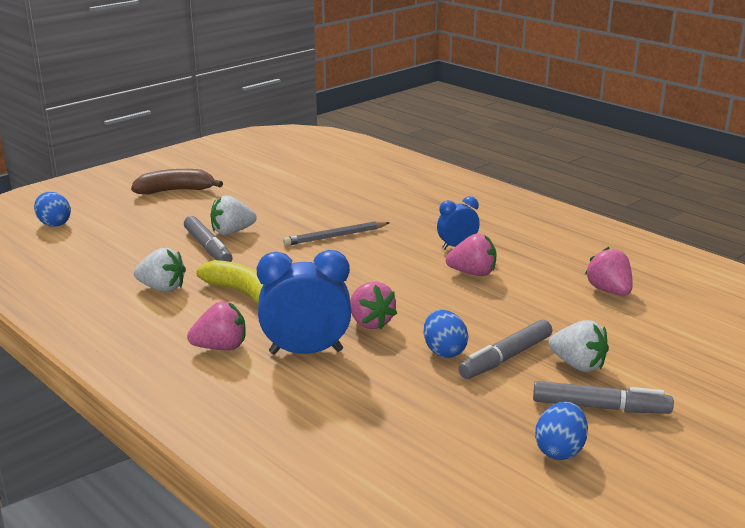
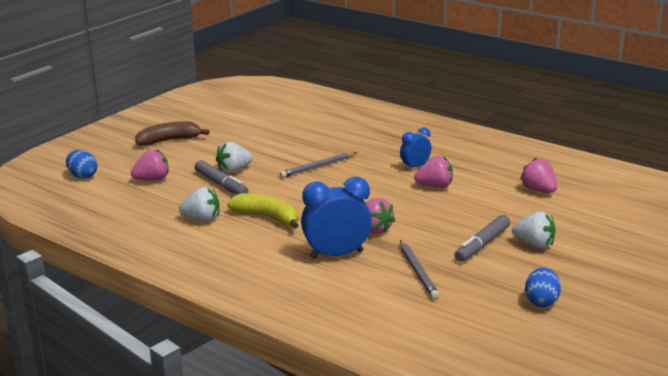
camera: 10 degrees left, 0 degrees up
(221, 347) = (271, 258): pink strawberry -> pink strawberry (152, 179)
(403, 387) = (418, 272): none -> grey pencil
(444, 351) = (436, 244): blue egg -> none
(600, 407) = (559, 271): grey marker -> none

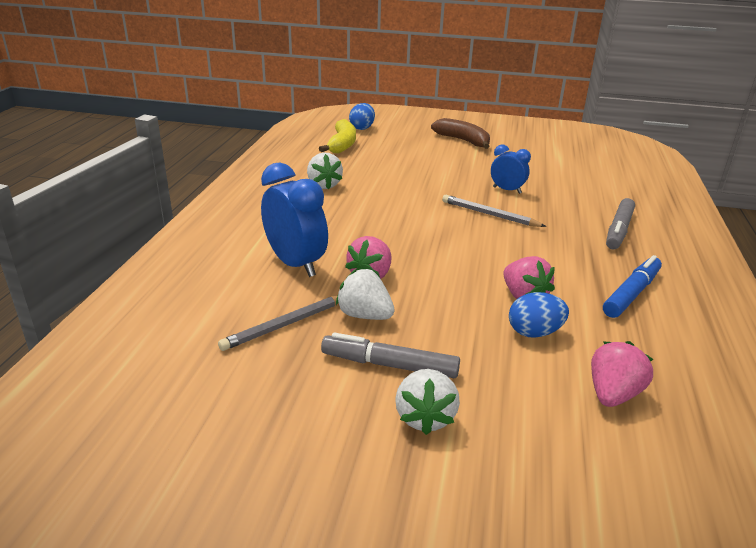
camera: 65 degrees right, 5 degrees up
(152, 179) = (381, 151): pink strawberry -> none
(221, 184) = (399, 178): grey marker -> grey marker (618, 230)
(234, 170) = (435, 177): white strawberry -> white strawberry (364, 315)
(267, 217) = (351, 212): yellow banana -> yellow banana (342, 145)
(415, 167) = (562, 272): blue clock -> blue clock (507, 190)
(451, 155) = (631, 293): none -> blue marker
(541, 301) = (250, 452): blue egg -> blue egg (534, 332)

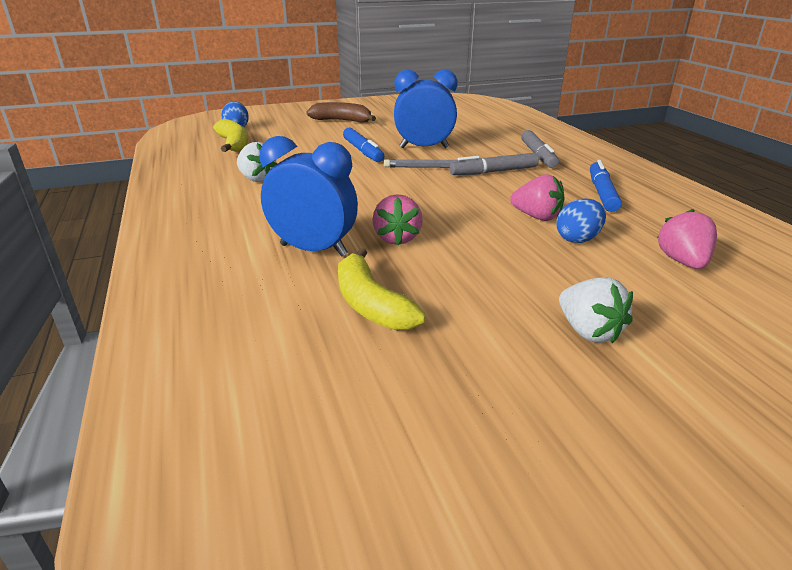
camera: 30 degrees left, 0 degrees up
(285, 325) = (370, 304): grey pencil -> yellow banana
(364, 315) = (433, 271): white strawberry -> none
(389, 365) = (506, 302): grey marker -> grey marker (494, 172)
(443, 180) = (363, 151): none -> blue marker
(507, 190) = (424, 147): blue clock -> blue clock, size x1.74

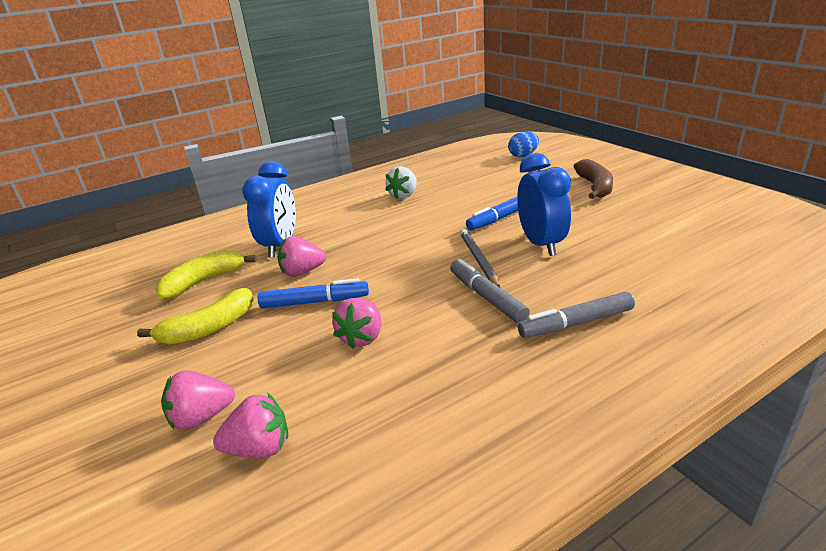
camera: 80 degrees right, 0 degrees up
(234, 144) = (479, 166): yellow banana -> yellow banana (209, 328)
(578, 239) = (311, 368): blue egg -> none
(588, 331) = (146, 378): white strawberry -> none
(602, 193) = (454, 385): blue marker -> blue marker (315, 302)
(650, 290) = (202, 417): none -> pink strawberry

